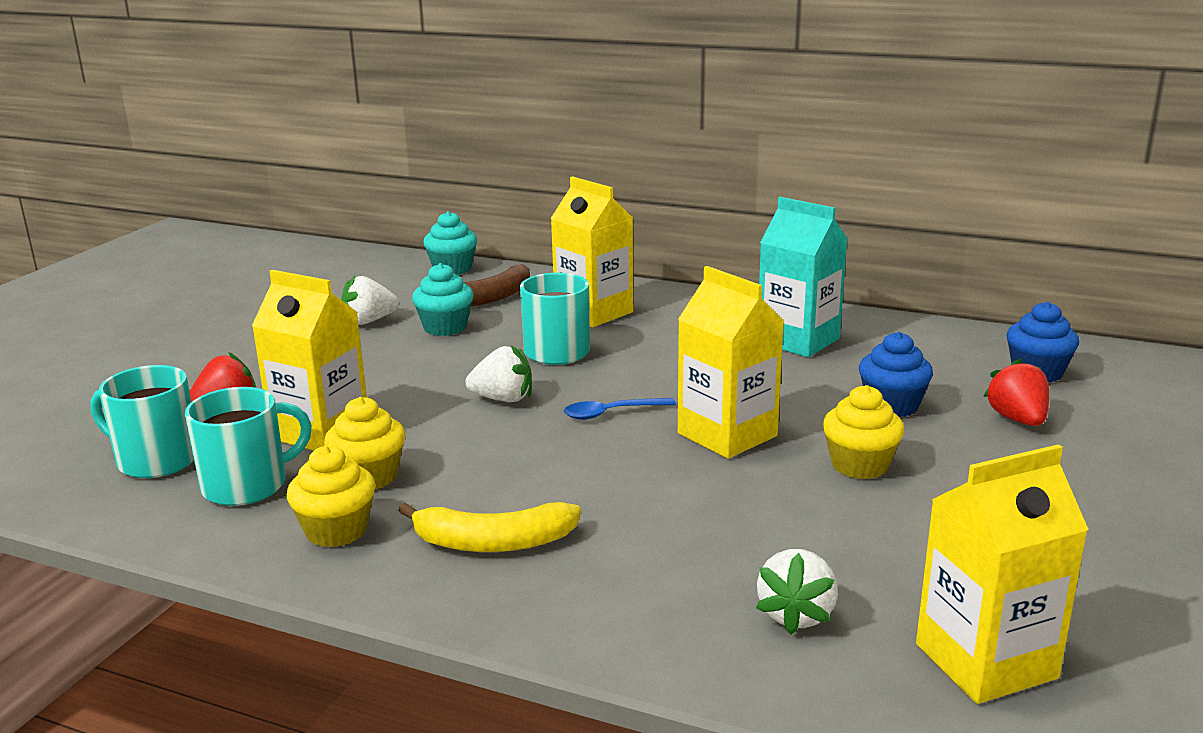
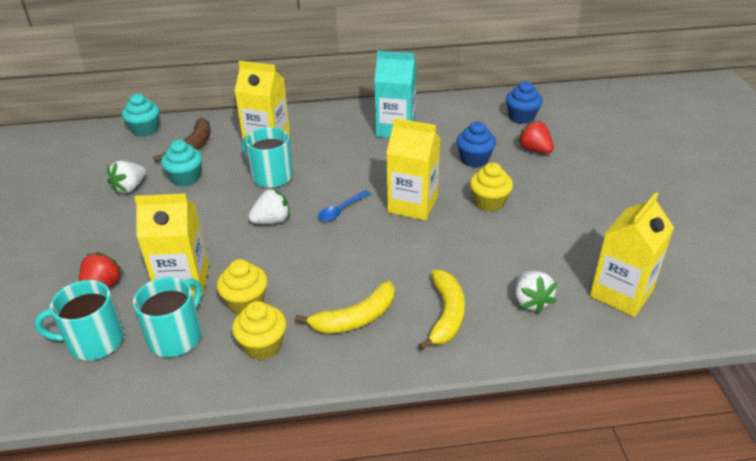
camera: 30 degrees left, 15 degrees up
(633, 583) = (446, 314): none -> yellow banana

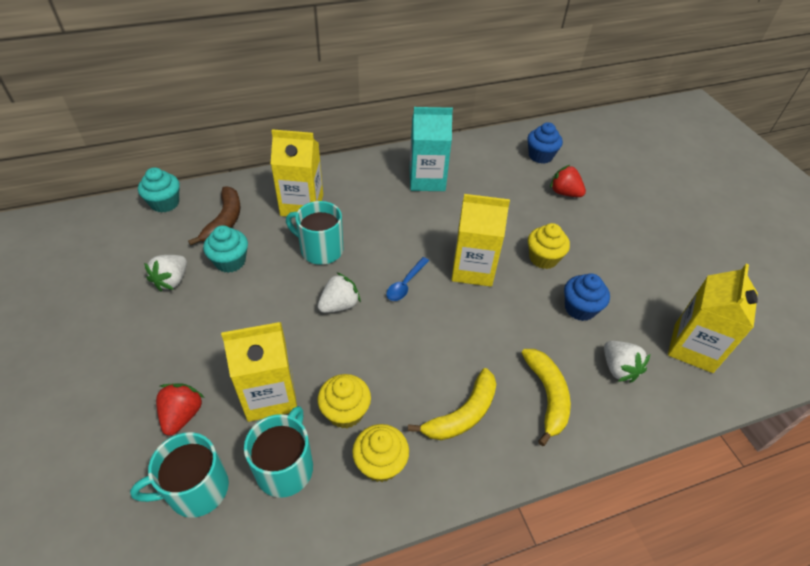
camera: 15 degrees left, 10 degrees up
(474, 159) = (513, 209): blue cupcake -> blue cupcake (580, 308)

